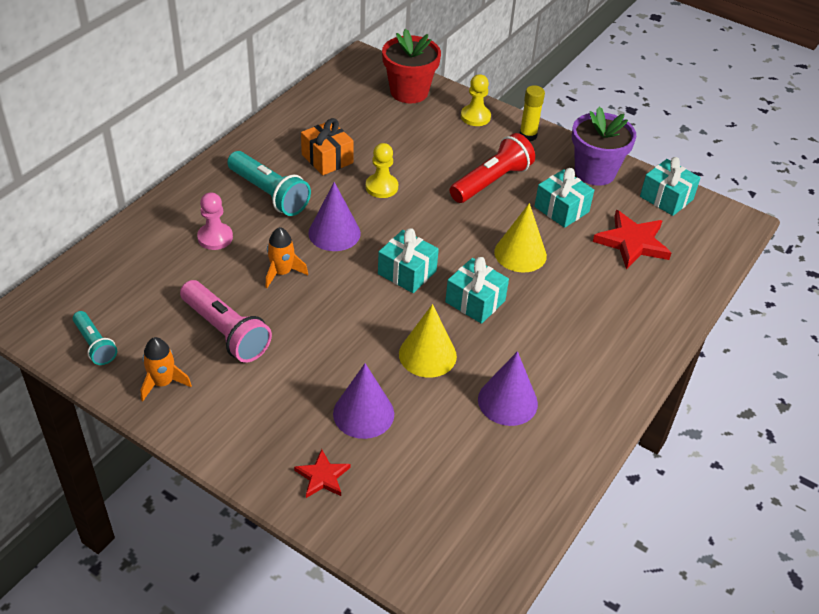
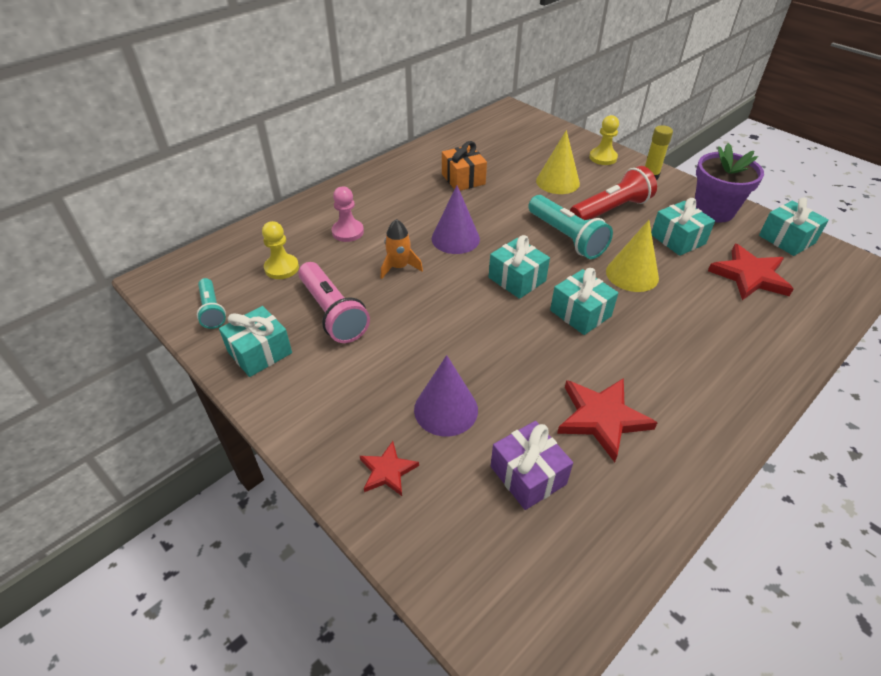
camera: 15 degrees right, 0 degrees up
(163, 383) = (260, 352): orange rocket -> turquoise gift
(269, 194) = (405, 202): turquoise flashlight -> turquoise flashlight (566, 237)
(381, 187) = (507, 205): yellow pawn -> yellow pawn (281, 268)
(409, 92) = (546, 135): red flower pot -> none
(427, 355) = (523, 359): yellow cone -> yellow cone (557, 182)
(449, 461) = (528, 475): none -> purple gift
(507, 401) = (601, 418): purple cone -> red star

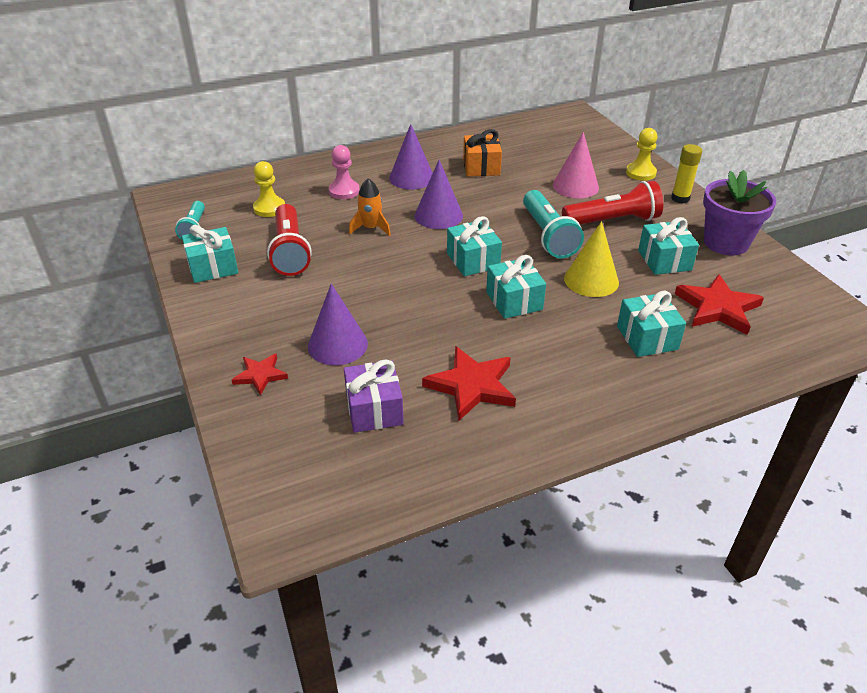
camera: 20 degrees right, 5 degrees down
(332, 313) = (290, 251): pink flashlight -> red flashlight
(405, 203) = (411, 178): none -> purple cone
(557, 182) = (575, 186): yellow cone -> pink cone
(786, 239) = (789, 284): turquoise gift -> turquoise gift (647, 338)

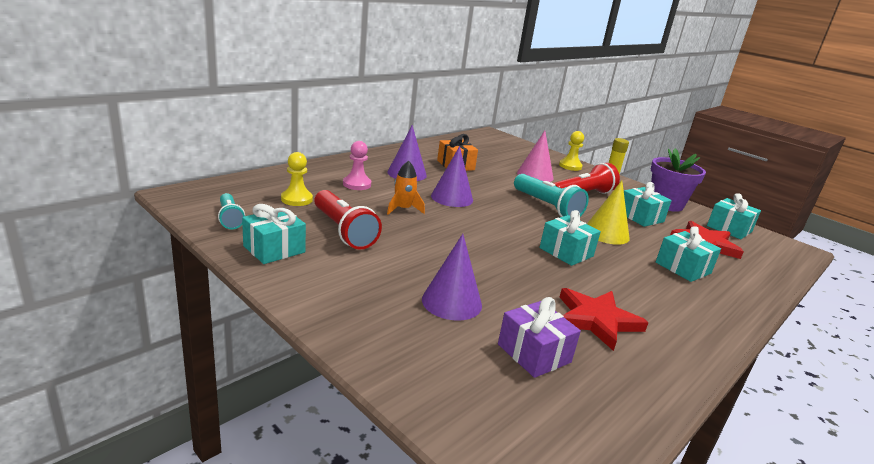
camera: 25 degrees left, 15 degrees down
(260, 375) = (398, 339): red star -> none
(473, 260) = (508, 226): turquoise gift -> turquoise gift (729, 229)

